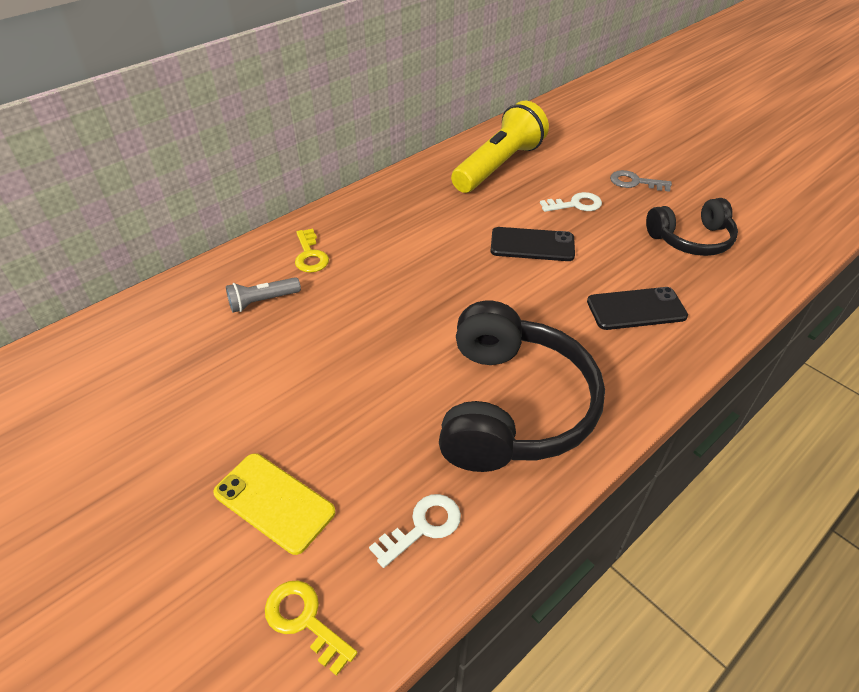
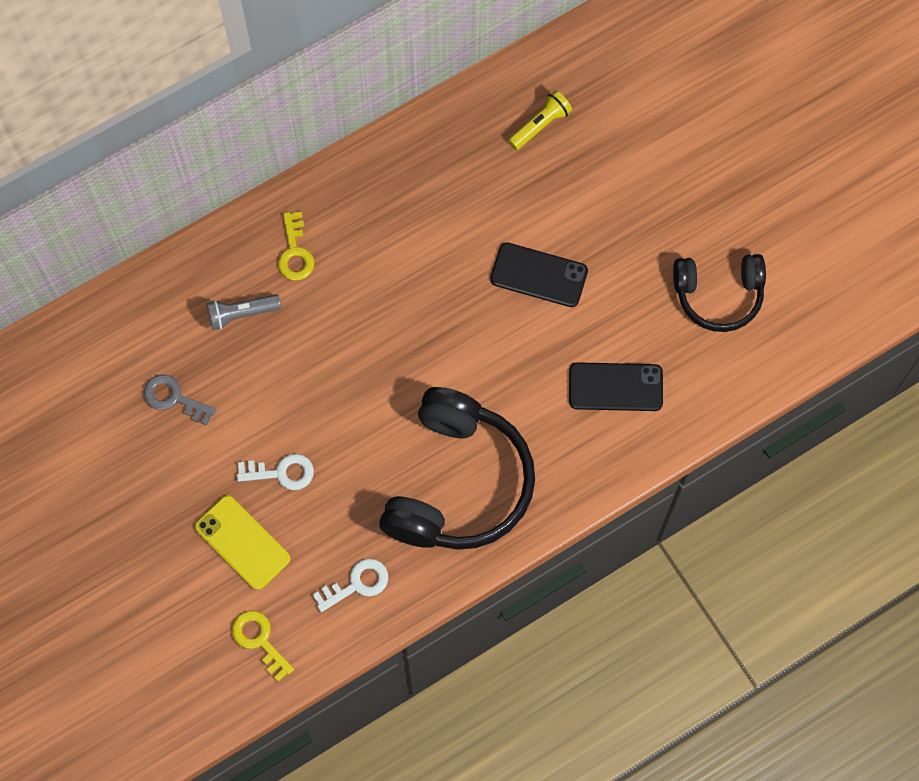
camera: 10 degrees right, 25 degrees up
(498, 166) = (540, 125): yellow flashlight -> yellow flashlight, size x0.47
(575, 204) = (610, 214): white key -> white key (281, 472)
(635, 182) = (696, 184): grey key -> grey key (174, 398)

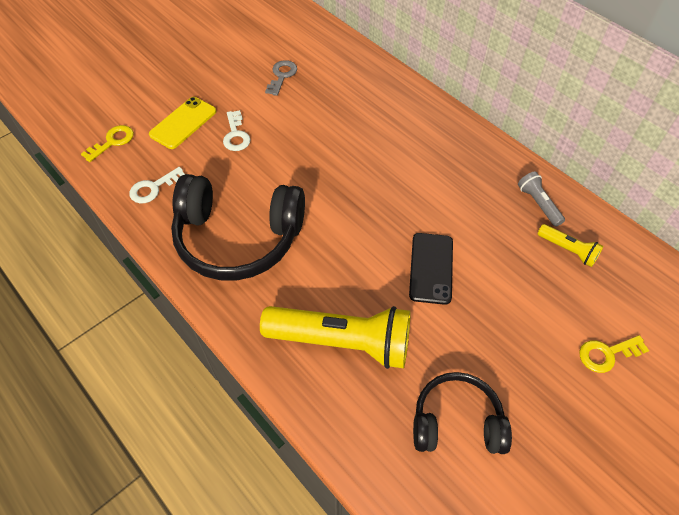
camera: 80 degrees right, 15 degrees down
(242, 314) = (349, 98): grey flashlight -> grey flashlight (538, 204)
(295, 252) = (403, 118): yellow key -> yellow key (607, 354)
(357, 584) = (154, 188): white key -> white key turned 90 degrees clockwise
(615, 387) = (342, 342): black phone -> yellow flashlight
(718, 295) = (456, 422): black headphones -> black headphones turned 105 degrees clockwise

